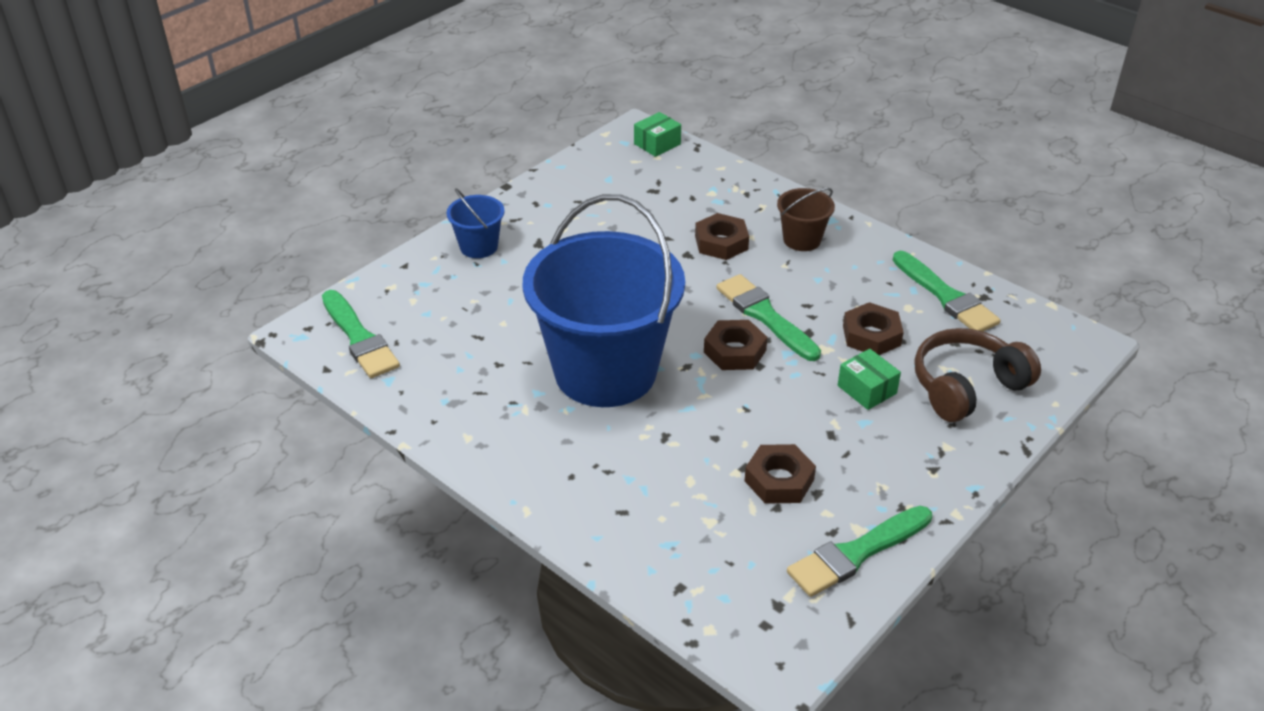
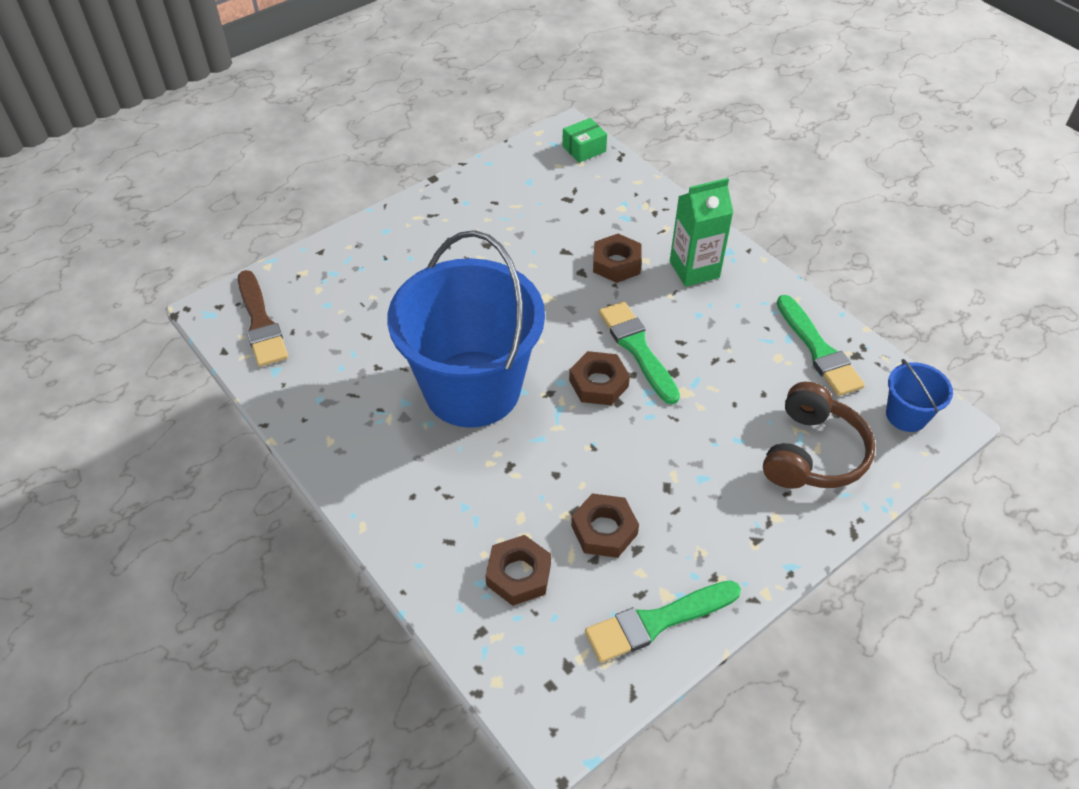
camera: 10 degrees right, 10 degrees up
(359, 338) = (261, 323): green brush -> brown brush
(479, 246) = (391, 240): blue bucket -> blue bucket (906, 415)
(802, 240) = (694, 269): brown bucket -> green carton
(867, 389) = (714, 443): green box -> none
(871, 335) = (734, 384): brown nut -> brown nut (518, 574)
(966, 386) = (812, 453): brown headphones -> brown headphones turned 135 degrees clockwise

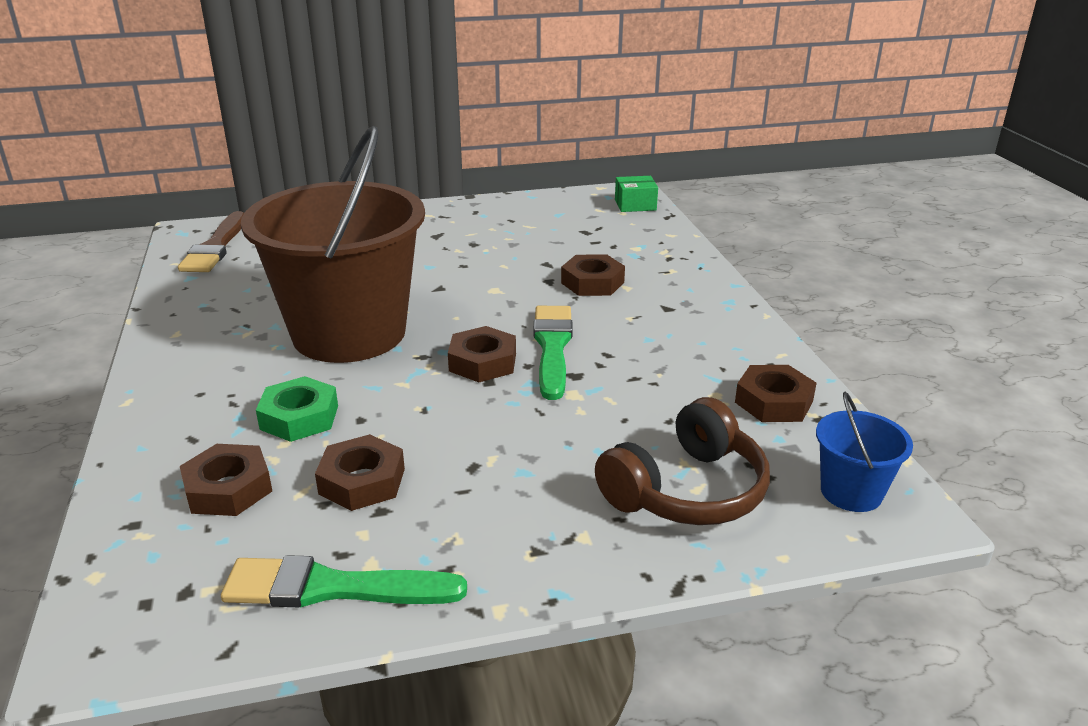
camera: 25 degrees right, 20 degrees down
(472, 389) = (349, 333): blue bucket -> brown bucket
(510, 490) = (299, 417): none -> green nut
(694, 269) = (675, 305): green carton -> none
(818, 350) = (773, 402): green brush -> brown nut

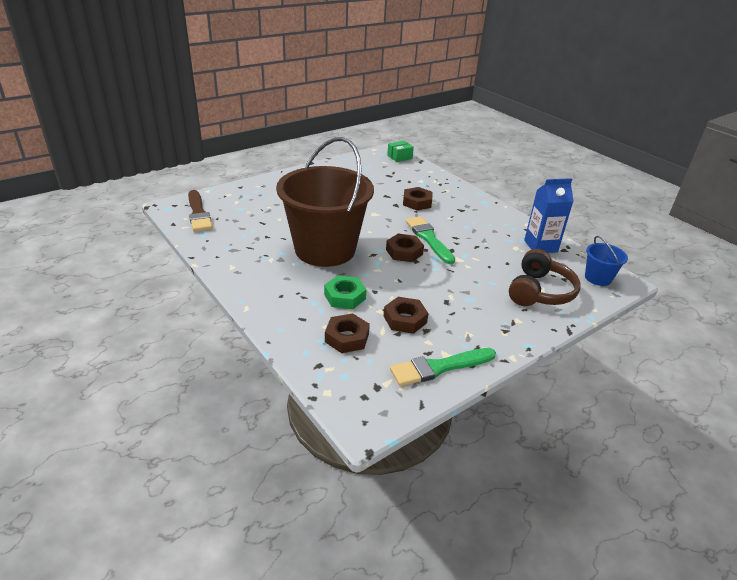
camera: 25 degrees left, 5 degrees up
(773, 402) = (540, 246): brown nut -> blue carton

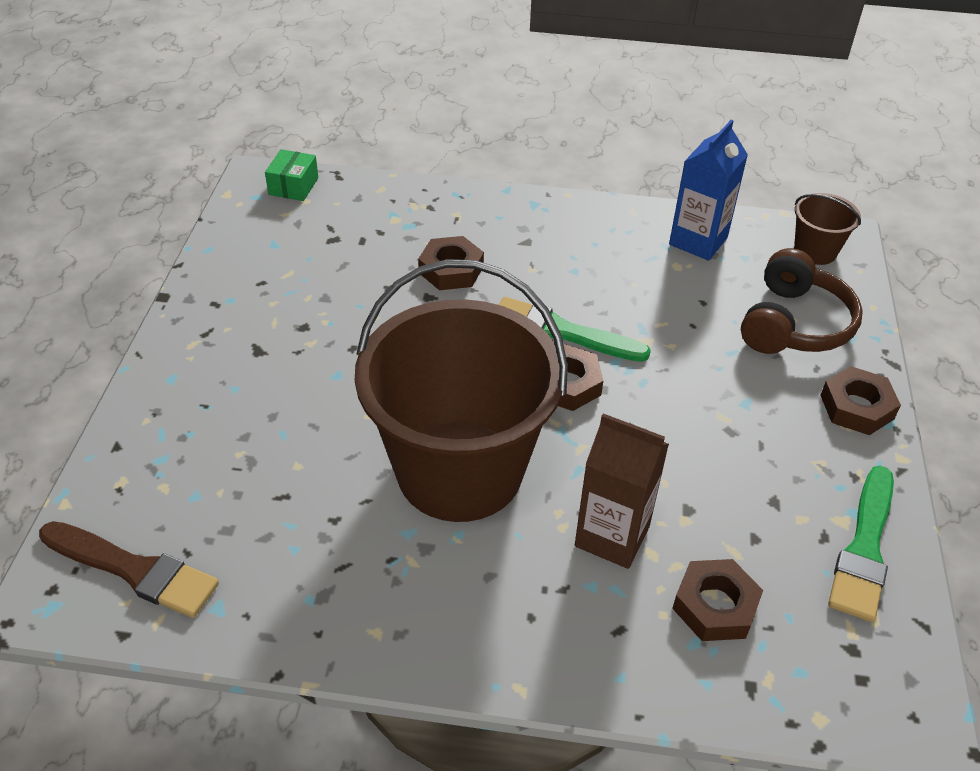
camera: 45 degrees left, 10 degrees up
(345, 296) = (612, 536): green nut -> brown carton
(405, 319) = (730, 506): brown nut -> brown nut (856, 407)
(540, 291) = (794, 324): brown headphones -> brown headphones turned 45 degrees clockwise
(598, 278) = (815, 251): blue bucket -> brown bucket

